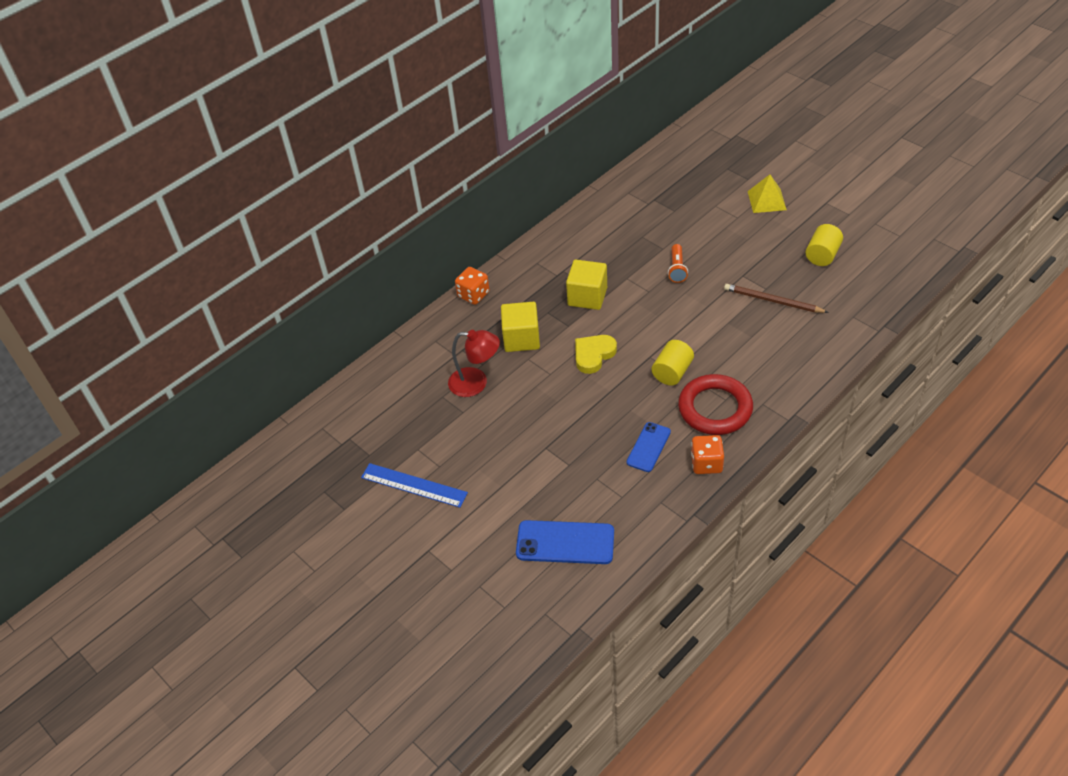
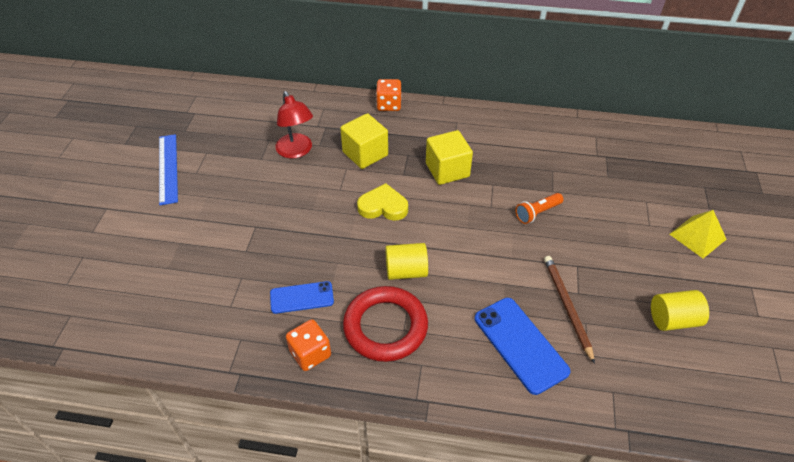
camera: 50 degrees right, 0 degrees up
(565, 543) = (155, 291): blue phone -> blue phone (520, 344)

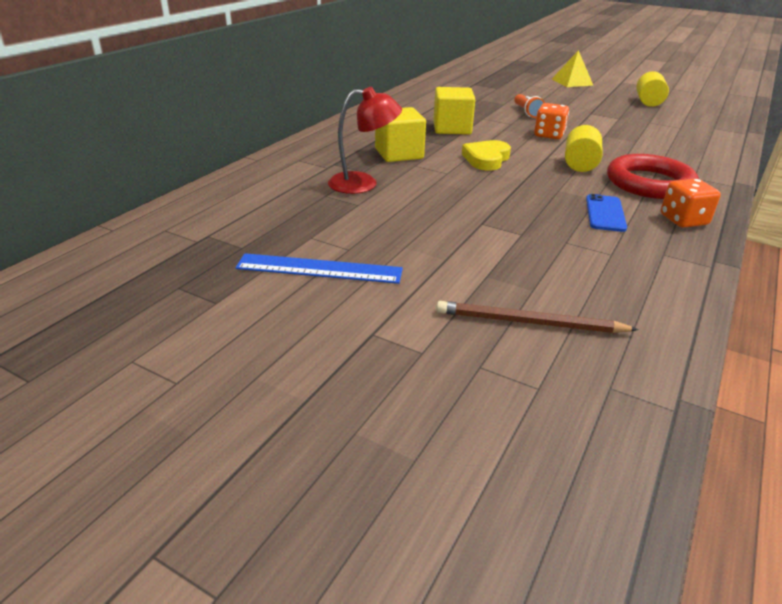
camera: 70 degrees left, 15 degrees down
(389, 105) = (329, 132): orange dice -> orange dice (549, 135)
(520, 344) = (671, 143): blue phone -> none
(567, 307) = (633, 123): brown pencil -> brown pencil (529, 322)

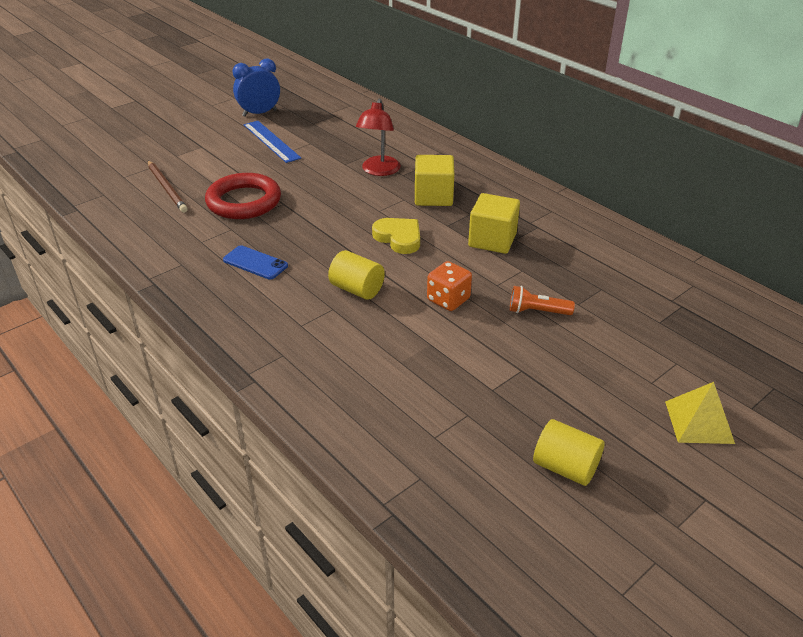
camera: 110 degrees right, 5 degrees up
(211, 307) = (259, 113): none -> blue clock
(319, 268) = (271, 141): blue ruler -> blue ruler turned 60 degrees counterclockwise
(529, 322) = (167, 188): brown pencil -> brown pencil turned 120 degrees clockwise
(649, 183) = (290, 315): red ring -> red ring (244, 201)
(683, 220) = (214, 299): orange dice -> none

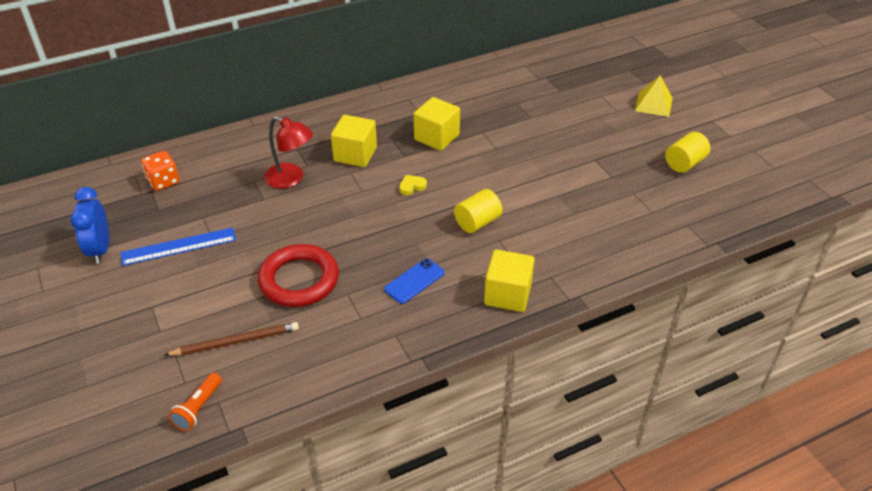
camera: 75 degrees left, 5 degrees up
(247, 326) = (507, 294): none -> yellow cube
(399, 238) = (412, 186): yellow heart -> yellow heart, size x0.58
(448, 300) = (507, 176): orange dice -> orange dice (163, 181)
(537, 311) = (534, 137): orange flashlight -> orange flashlight (198, 408)

